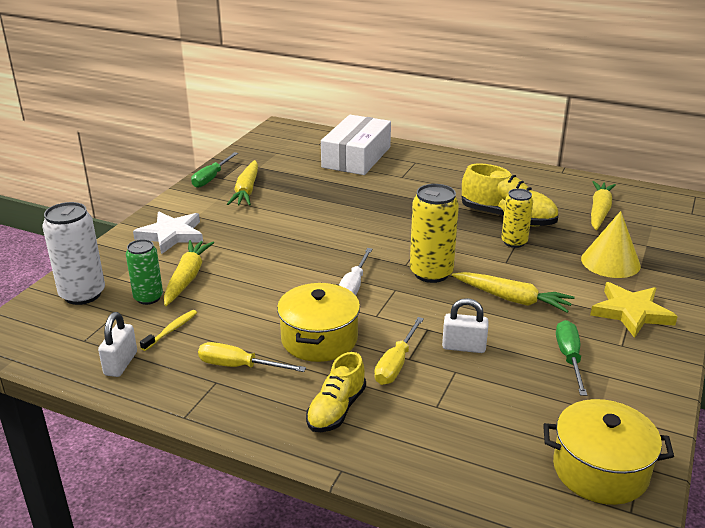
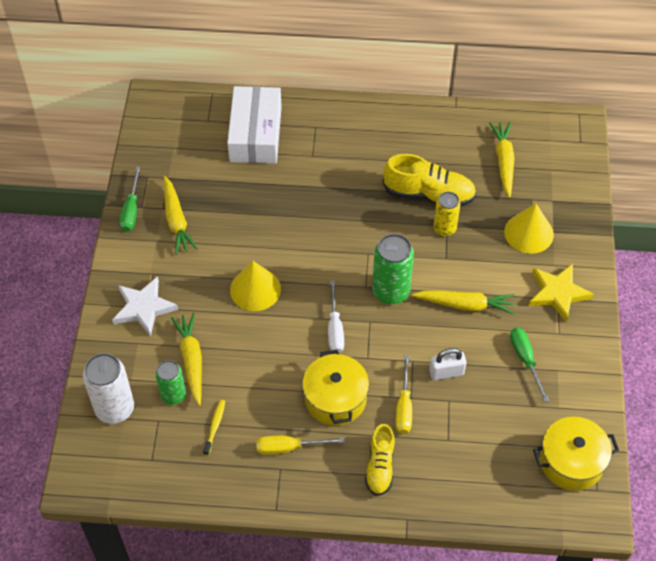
camera: 20 degrees left, 25 degrees up
(121, 363) = (197, 474): white padlock -> none
(288, 244) = (255, 289): none -> yellow cone
(431, 273) = (391, 291): yellow can -> green can

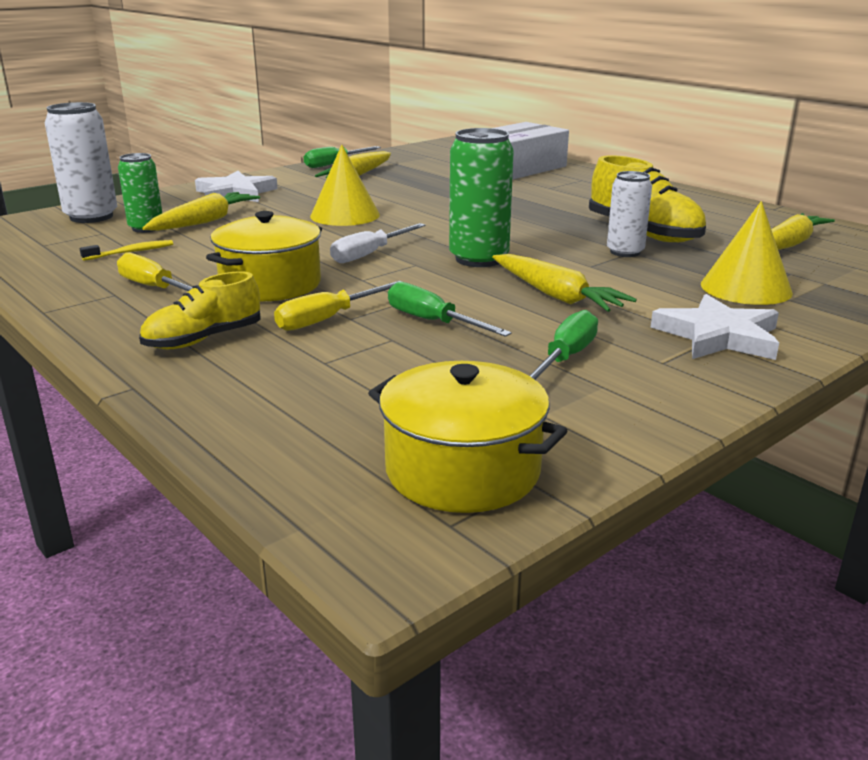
camera: 45 degrees right, 30 degrees down
(444, 228) = (625, 252): yellow can -> white can
(446, 372) = (432, 322): white padlock -> green screwdriver
(558, 293) = (718, 336): yellow star -> white star

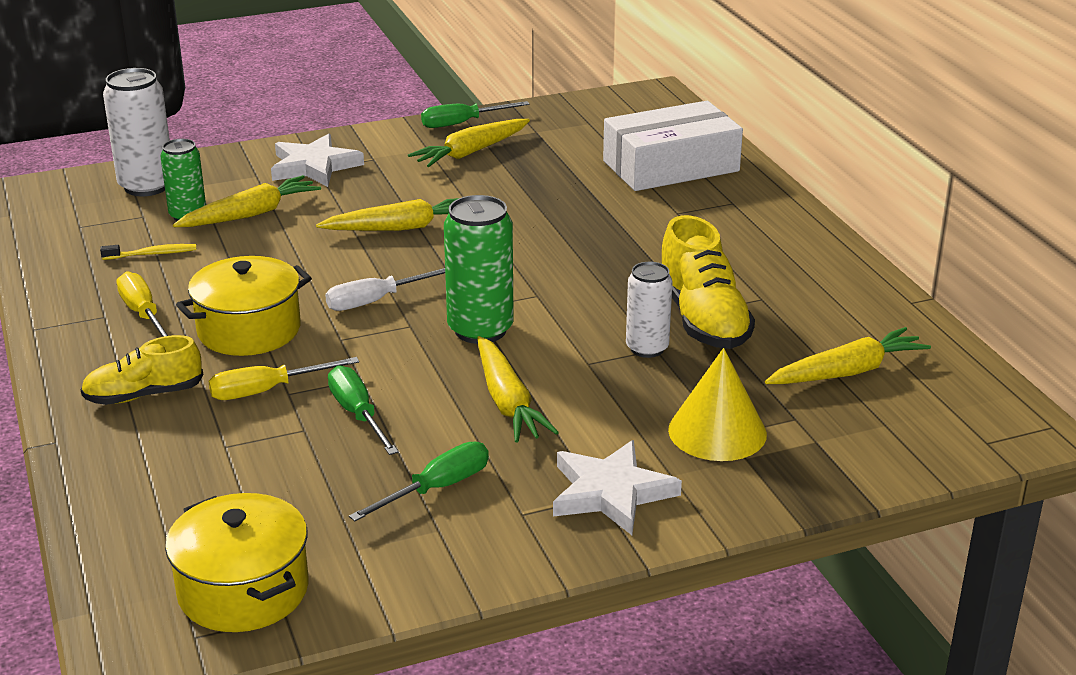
camera: 20 degrees right, 5 degrees up
(345, 215) = (401, 228): yellow cone -> yellow carrot

